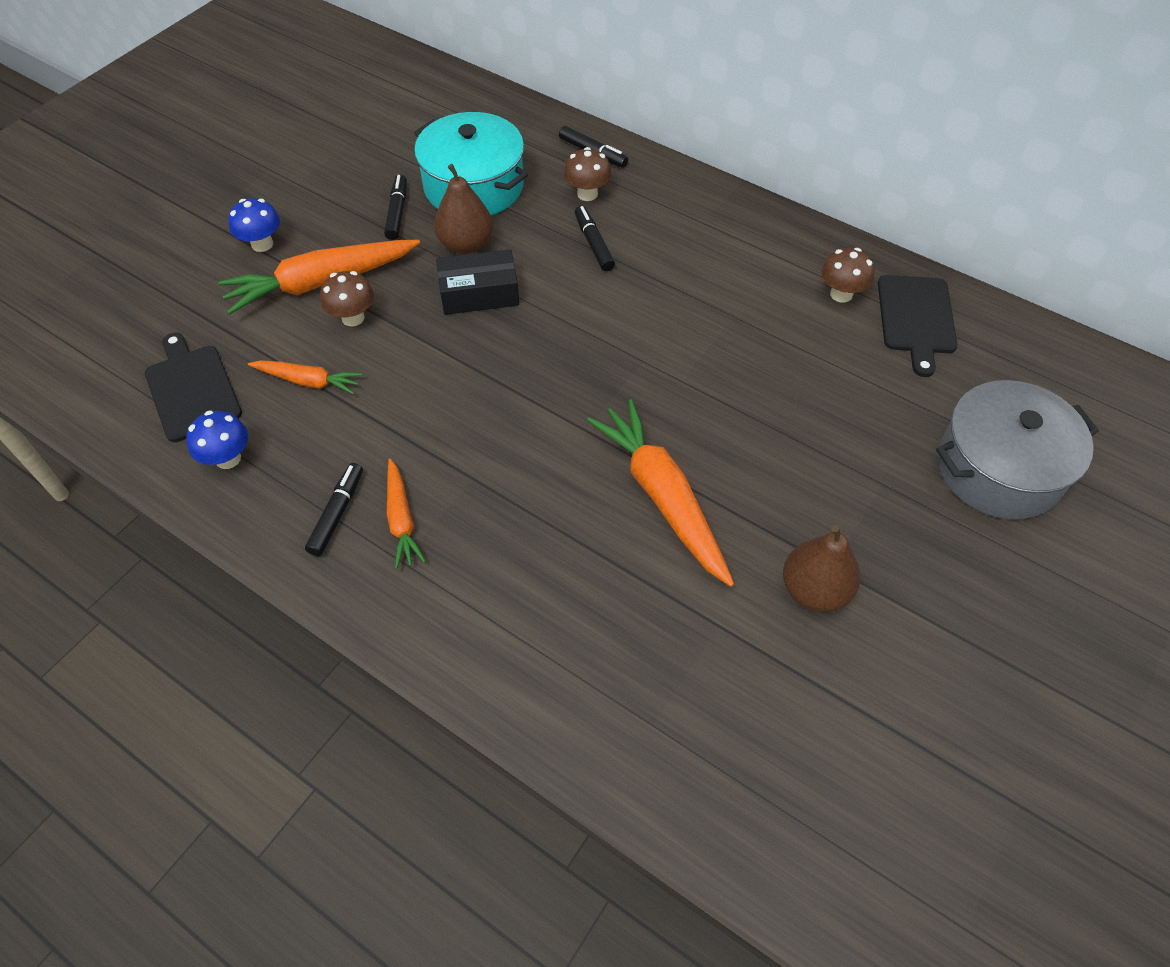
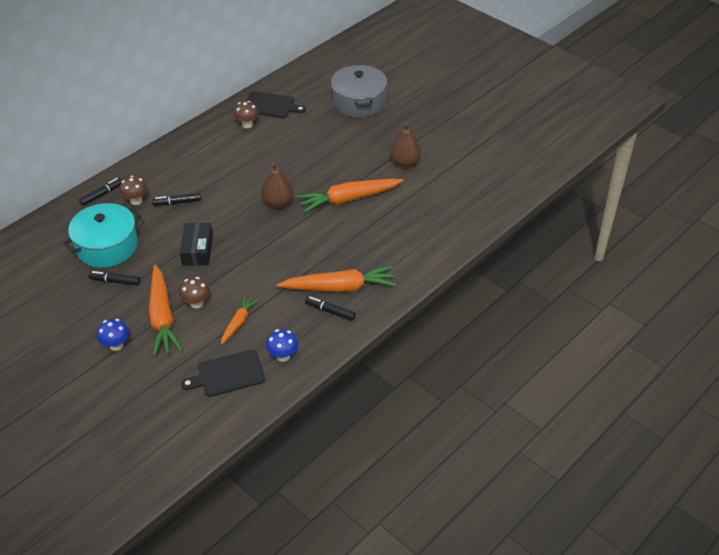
camera: 80 degrees left, 10 degrees down
(401, 519) = (339, 287): orange carrot -> orange carrot, size x1.84
(466, 244) = (156, 253): brown pear -> brown pear (278, 203)

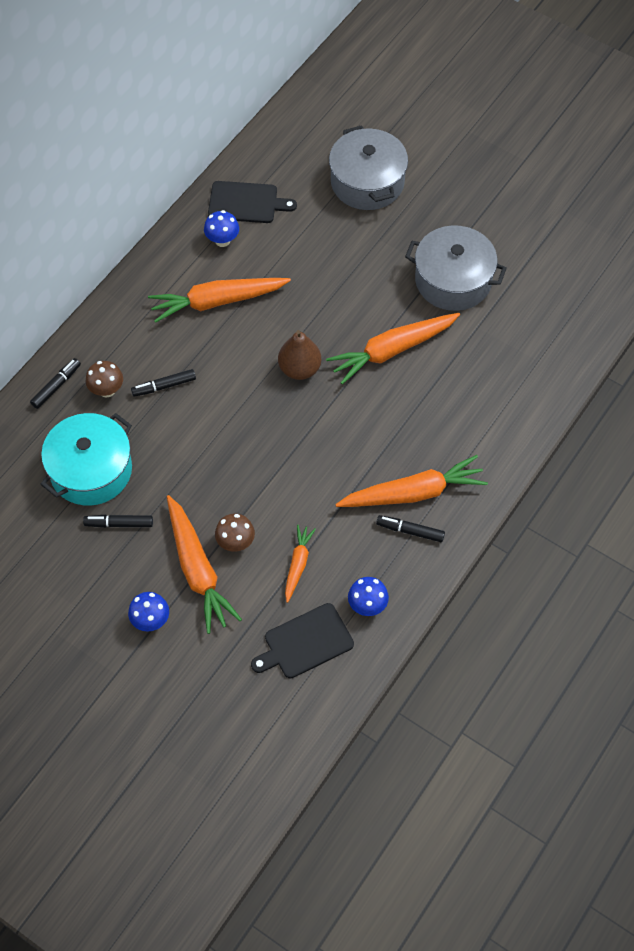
camera: 10 degrees left, 15 degrees up
(197, 250) = (213, 460): black box -> none
(232, 158) = (217, 302): none -> orange carrot
(247, 124) = (222, 240): brown mushroom -> blue mushroom
(405, 163) = (453, 280): brown pear -> grey pot

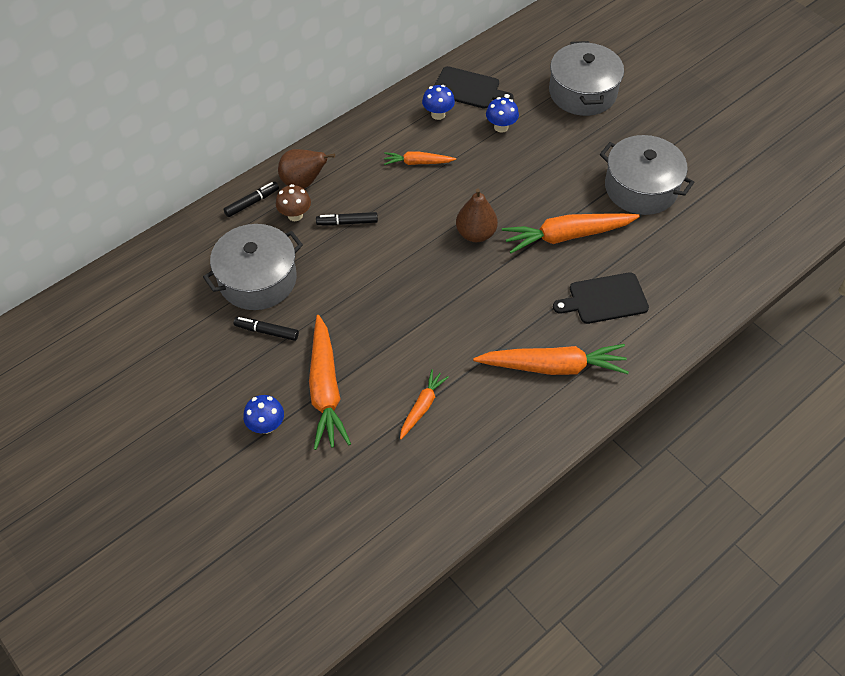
camera: 15 degrees right, 5 degrees down
(91, 470) = (257, 279): turquoise pot -> grey pot
(103, 351) = (303, 182): none -> brown pear
(217, 302) = (417, 162): orange carrot -> orange carrot, size x0.54
(235, 542) = (369, 373): brown mushroom -> none
(305, 643) = (407, 482): black cutting board -> black cutting board (605, 299)
(367, 606) = (478, 461): blue mushroom -> blue mushroom (501, 127)
(410, 531) = (540, 401): black marker -> none

